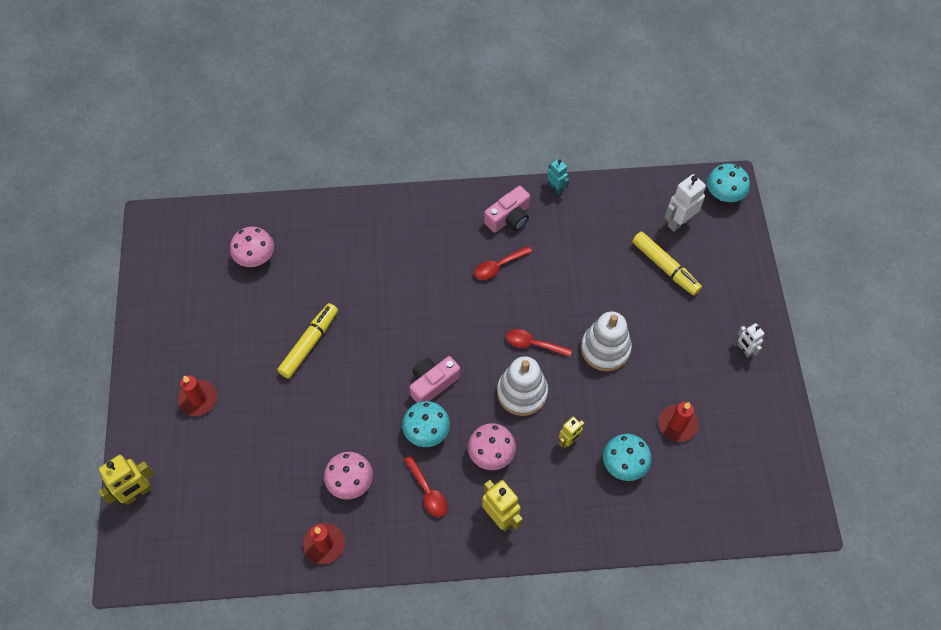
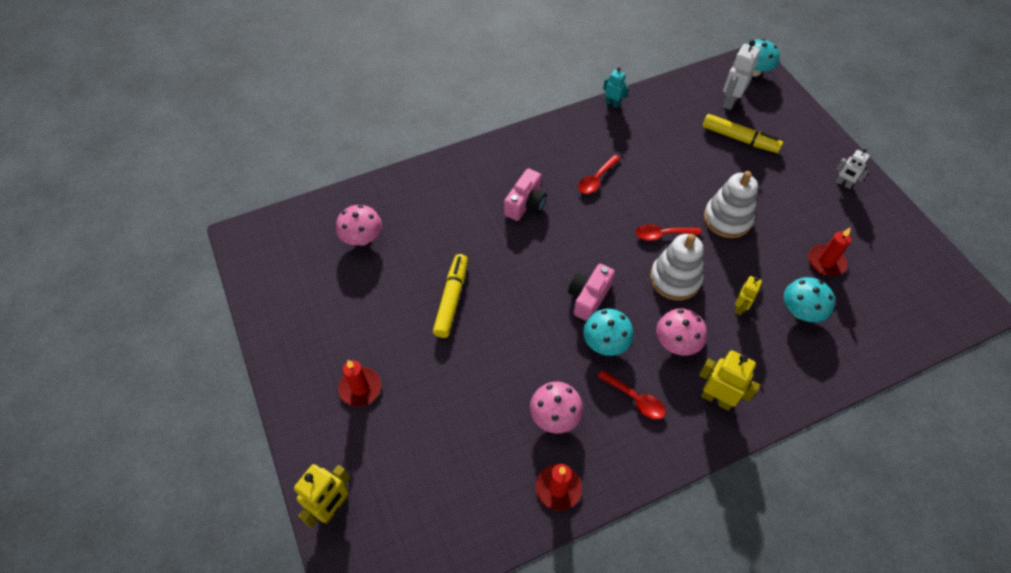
camera: 20 degrees left, 5 degrees down
(509, 218) = (584, 138): pink camera -> pink camera (525, 203)

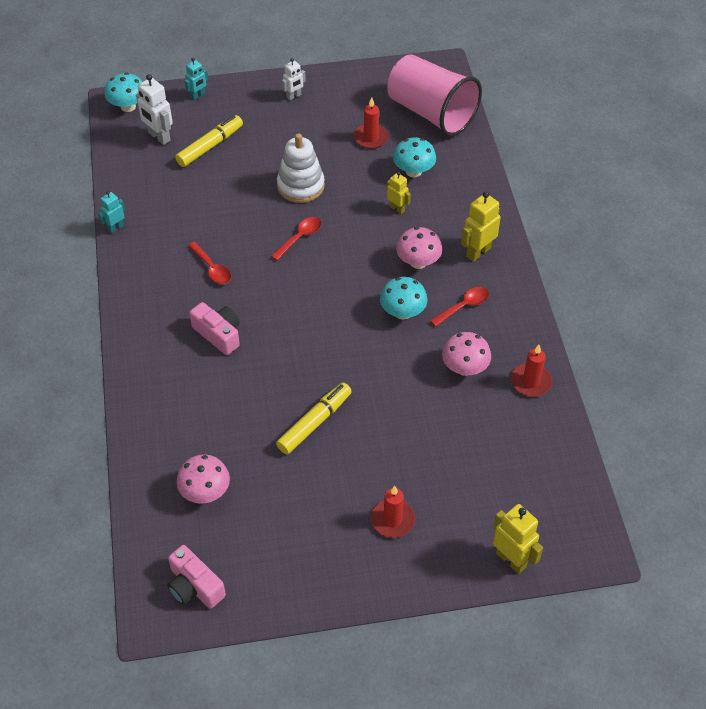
camera: 75 degrees left, 5 degrees down
(451, 299) = (314, 422): yellow marker -> yellow marker turned 105 degrees clockwise
(589, 297) = (350, 311): pink camera -> pink camera (194, 586)
(662, 234) = (300, 237): red spoon -> red spoon turned 150 degrees counterclockwise
(675, 279) = (352, 243): white stacking toy -> none
(797, 113) = (198, 96): none -> turquoise robot
(897, 310) = (431, 113): none -> pink cup

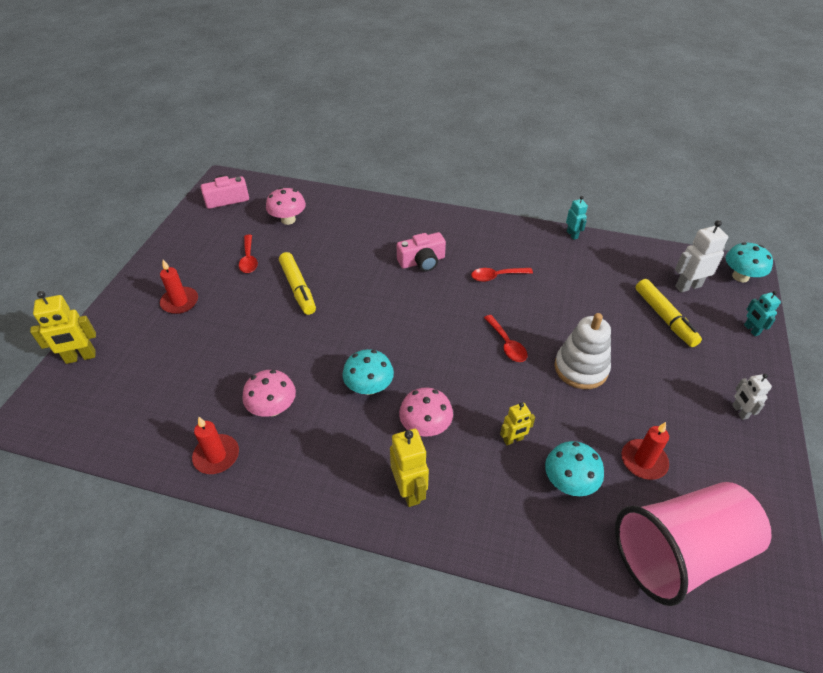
camera: 115 degrees right, 5 degrees down
(464, 306) = (344, 441): red spoon -> red spoon (249, 259)

